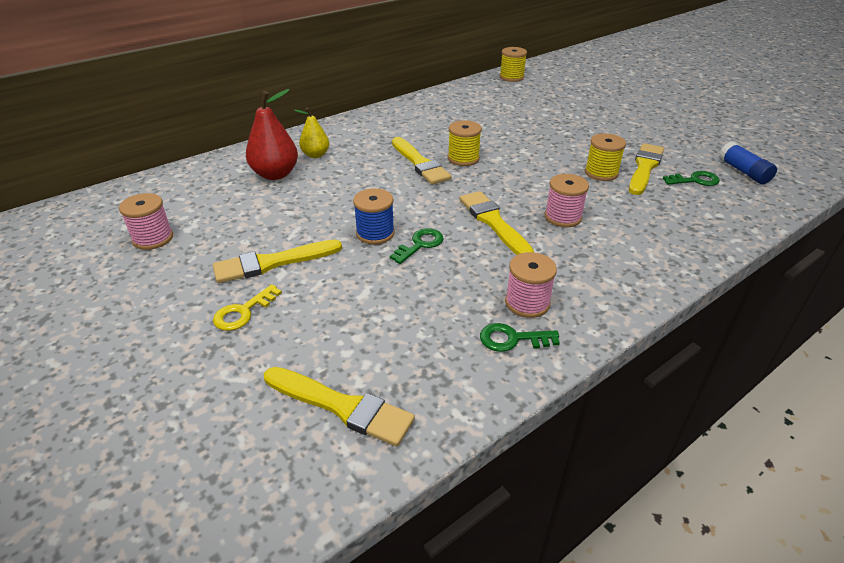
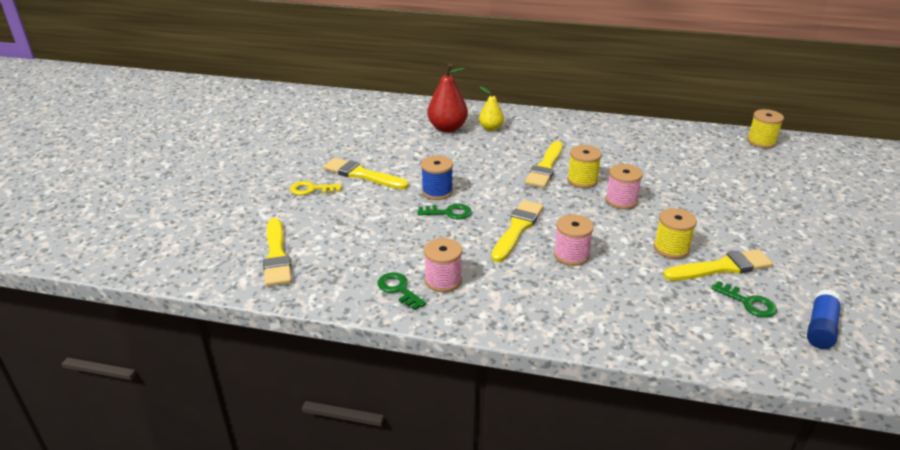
camera: 50 degrees right, 5 degrees down
(153, 238) = (335, 131): pink spool -> pink spool (621, 201)

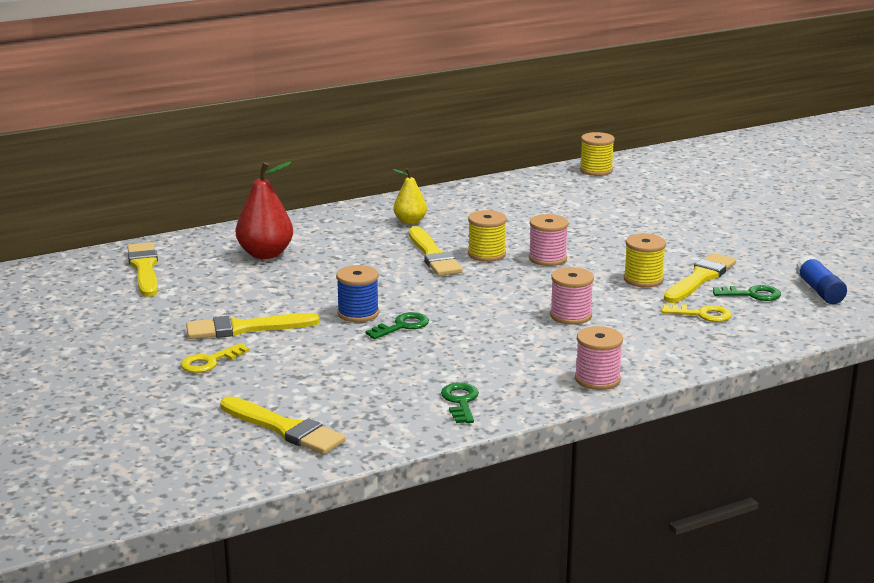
camera: 40 degrees left, 10 degrees down
(398, 289) = (460, 401): green key -> green key turned 75 degrees clockwise
(443, 280) = (490, 378): pink spool -> pink spool (597, 379)
(491, 128) = (315, 239): yellow pear -> yellow pear (410, 221)
(517, 229) = (490, 314): yellow brush -> yellow brush (144, 268)
(677, 301) = (702, 314): none -> yellow key

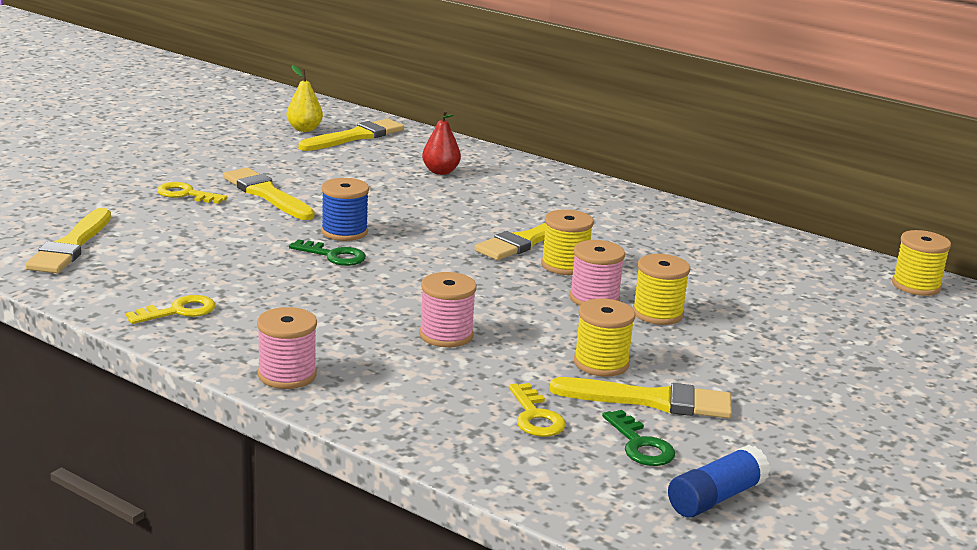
camera: 60 degrees right, 0 degrees up
(265, 254) = (440, 172): red pear -> red pear, size x0.62
(410, 221) = (604, 215): yellow pear -> yellow pear (304, 129)
(460, 401) = (178, 311): green key -> yellow key
(583, 246) = (657, 313): none -> yellow spool

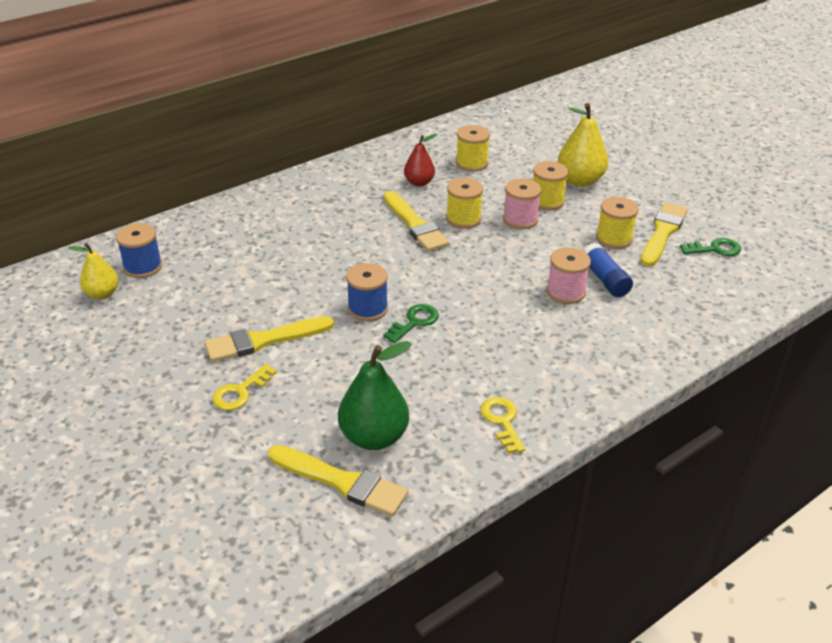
camera: 70 degrees left, 15 degrees up
(137, 253) = (374, 437): none -> green pear
(287, 375) = (619, 375): pink spool -> none
(355, 137) = (143, 267): yellow brush -> blue spool
(440, 172) = (257, 237): red pear -> red pear (419, 183)
(535, 416) = (681, 279): yellow key -> none
(715, 498) = (770, 239): blue glue stick -> blue glue stick (604, 279)
(738, 334) = (580, 180): none -> yellow pear
(916, 286) = (525, 106): yellow spool -> yellow spool (471, 163)

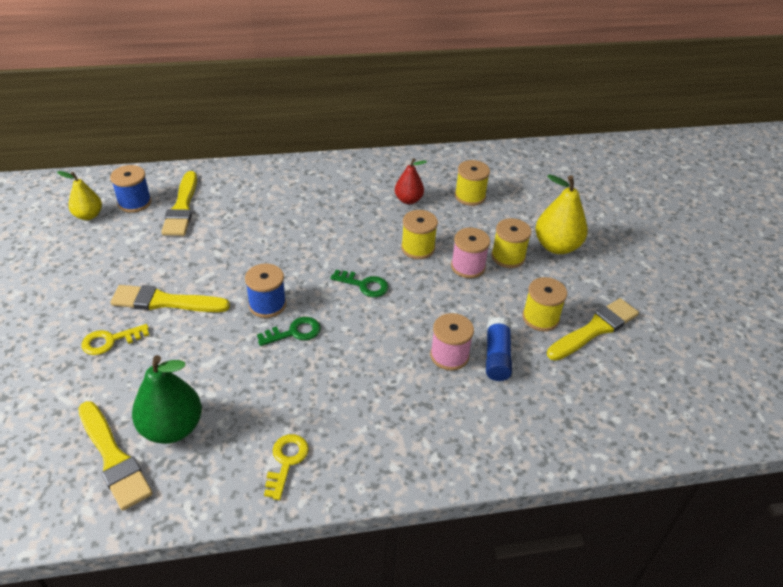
camera: 25 degrees right, 5 degrees up
(415, 225) = (372, 239): yellow brush -> yellow brush (182, 208)
(715, 249) = (635, 367): green key -> green key (364, 285)

